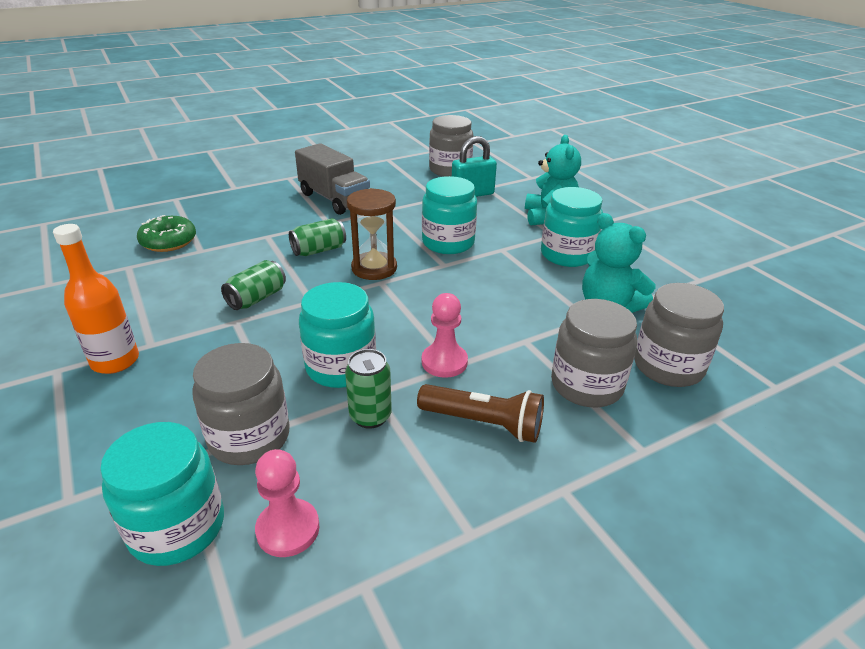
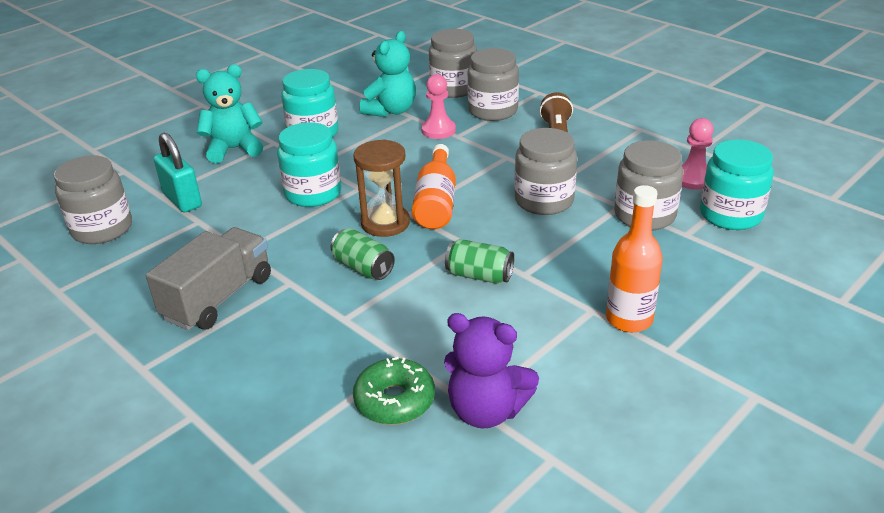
camera: 105 degrees left, 0 degrees up
(117, 270) = (486, 410): none -> purple teddy bear
(341, 367) = (544, 201): turquoise jar -> grey jar
(370, 416) = (584, 176): green can -> none
(389, 299) = (436, 202): none -> orange bottle
(444, 362) = (505, 161): pink pawn -> pink pawn (438, 130)

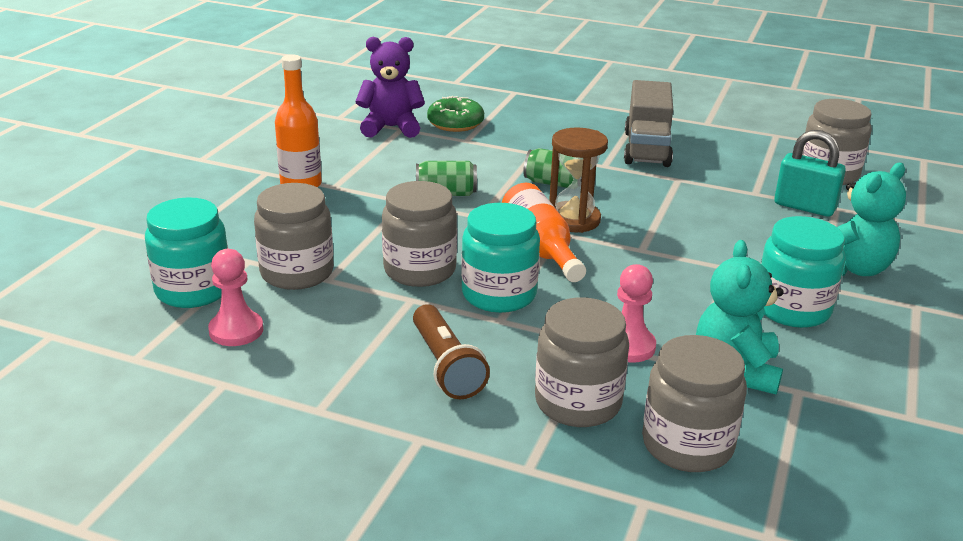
camera: 155 degrees right, 5 degrees down
(313, 193) = (683, 235): turquoise jar -> turquoise jar (499, 294)

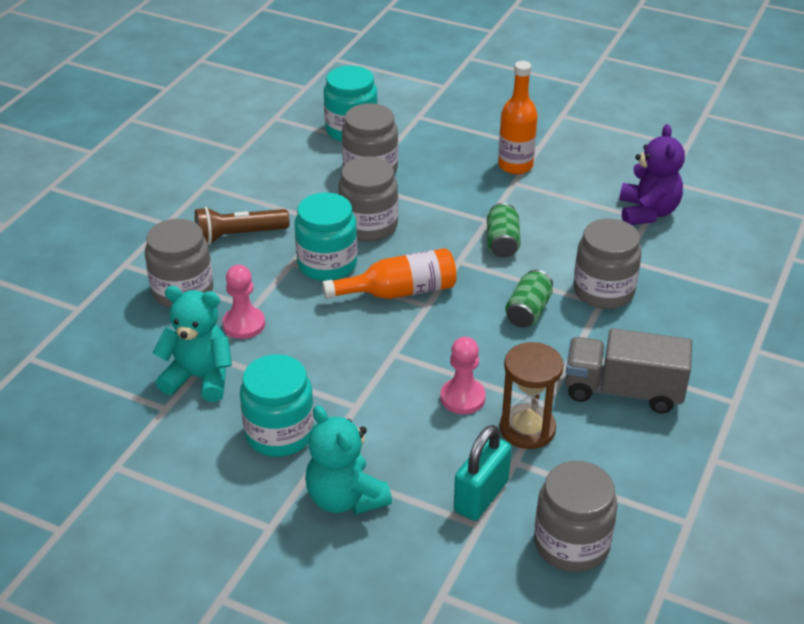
camera: 95 degrees right, 10 degrees up
(236, 330) = (298, 150): pink pawn -> pink pawn (462, 398)
(455, 123) = (668, 253): green donut -> none
(573, 220) = (451, 316): brown hourglass -> brown hourglass (527, 429)
(687, 444) = (123, 336): grey jar -> grey jar (603, 291)

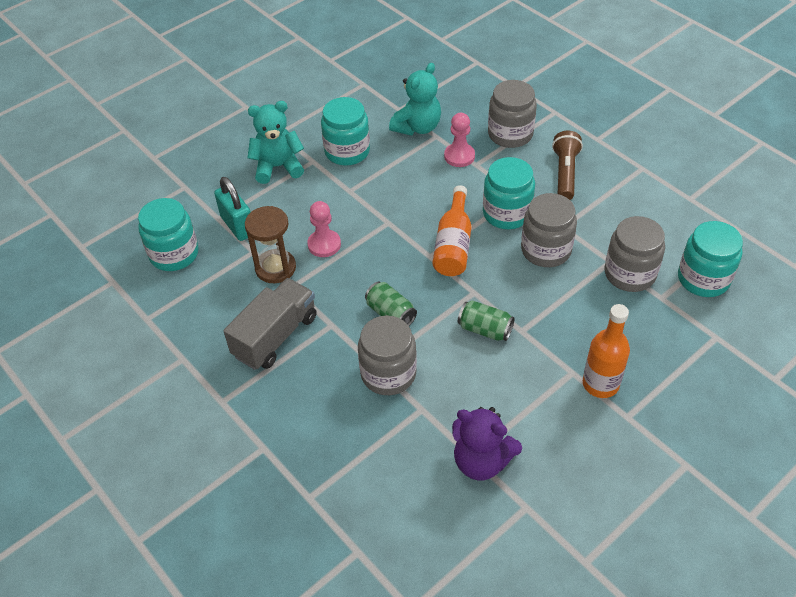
camera: 115 degrees right, 10 degrees up
(571, 544) = (174, 254): grey jar -> turquoise jar

